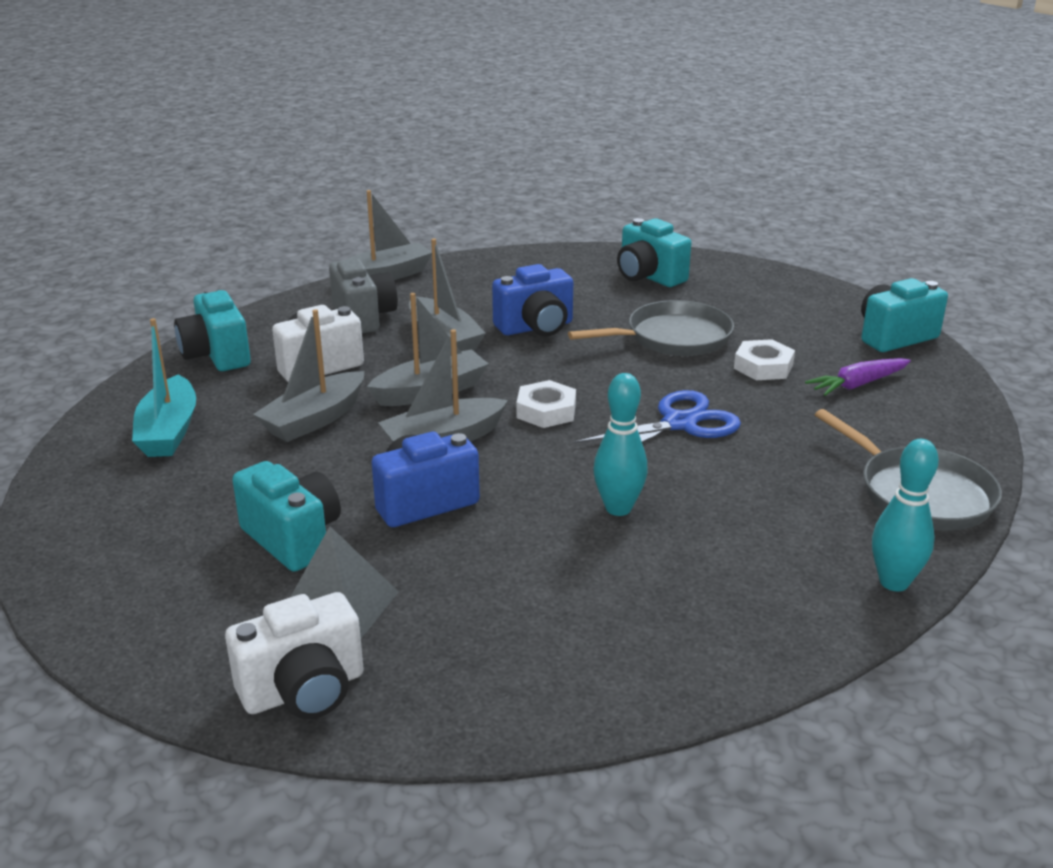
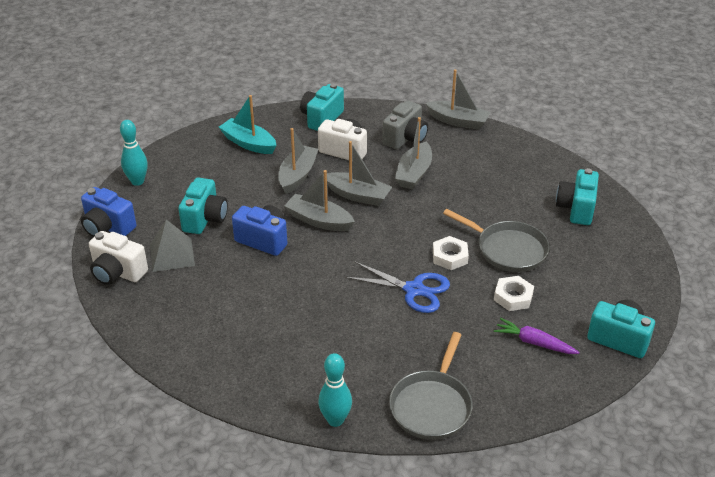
camera: 55 degrees right, 10 degrees up
(169, 431) = (248, 143): turquoise boat -> turquoise boat turned 75 degrees clockwise
(314, 419) = (297, 175): grey boat -> grey boat turned 105 degrees clockwise
(536, 327) = (461, 197): blue camera -> blue camera (108, 227)
(546, 411) = (378, 240): white nut -> white nut (450, 256)
(618, 508) = (314, 301): turquoise bowling pin -> turquoise bowling pin (137, 181)

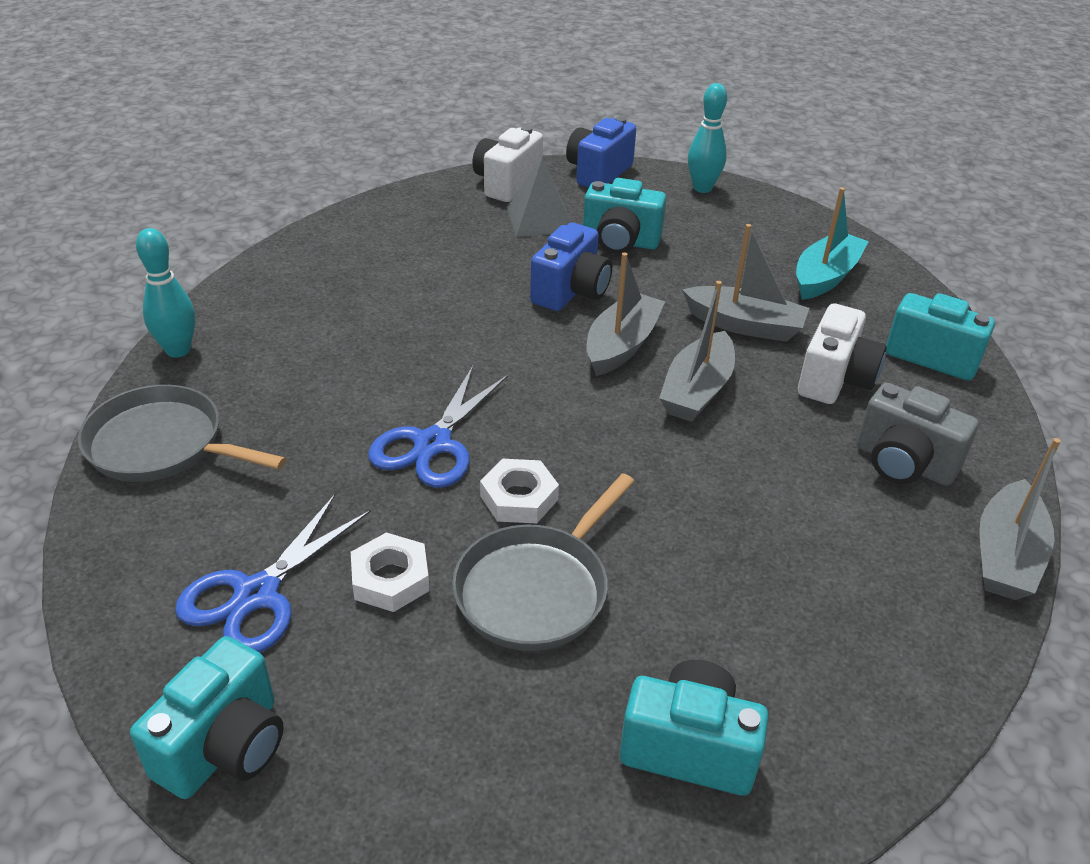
camera: 90 degrees right, 0 degrees up
(414, 173) = (781, 468): grey boat -> none
(534, 342) = (257, 594): purple carrot -> blue scissors

